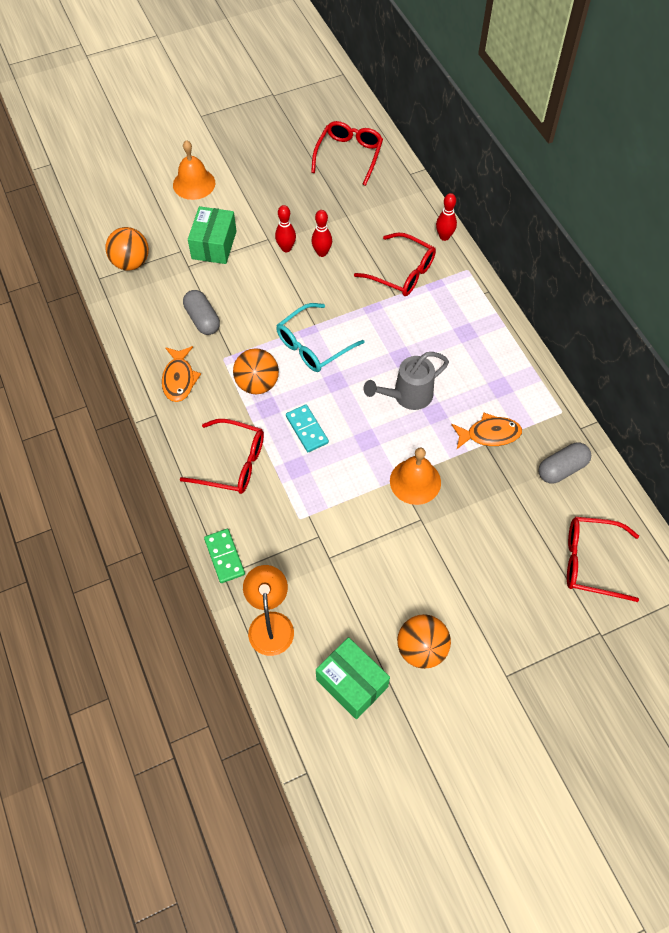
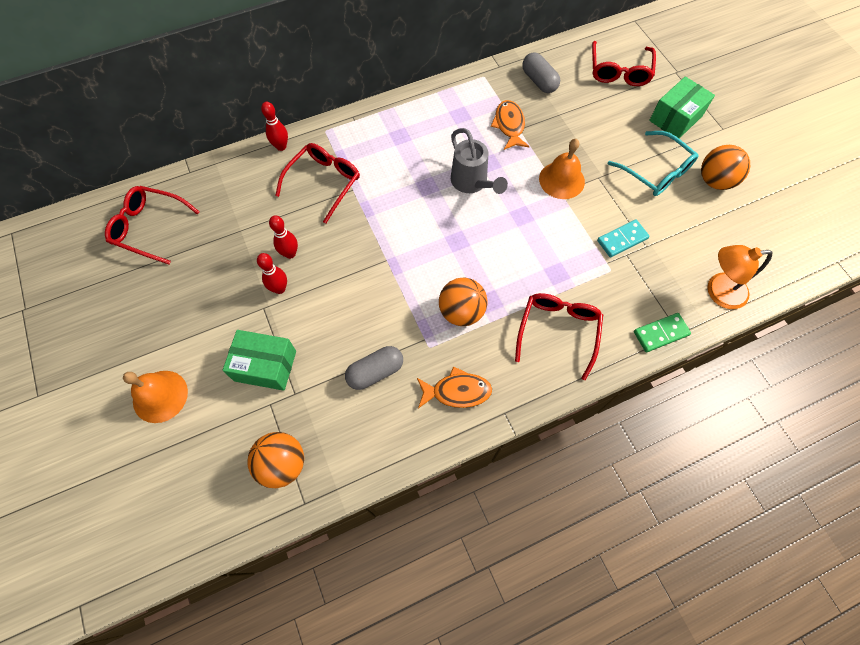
camera: 90 degrees left, 5 degrees up
(307, 429) = (514, 265): turquoise domino -> turquoise domino (622, 240)
(313, 346) = (413, 261): turquoise glasses -> turquoise glasses (656, 171)
(352, 683) = (756, 229): green box -> green box (675, 118)

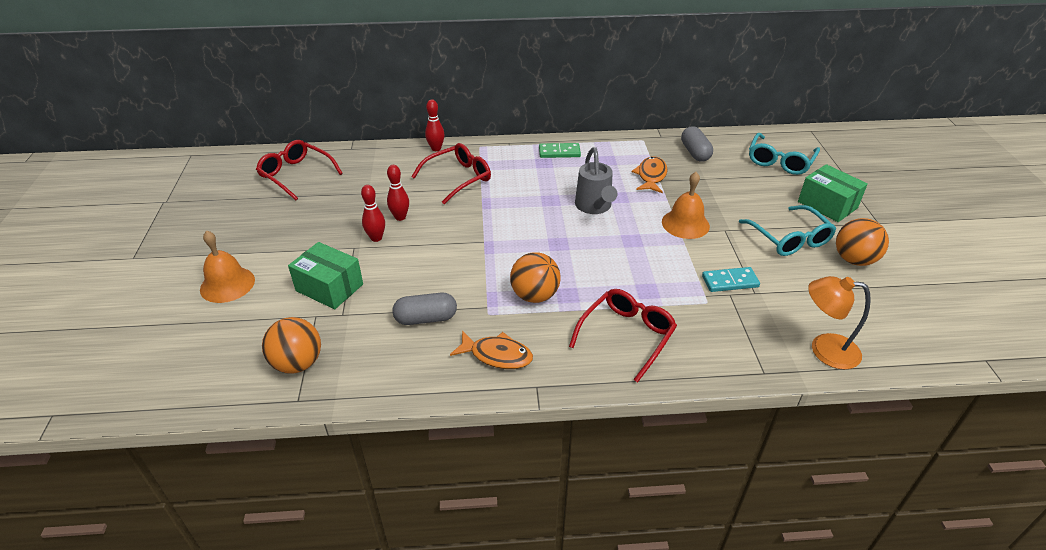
camera: 20 degrees right, 25 degrees down
(619, 71) = (780, 161): red glasses -> turquoise glasses
(661, 333) = (741, 367): green domino -> green domino (559, 152)
(675, 118) = (827, 205): green box -> green box turned 75 degrees clockwise

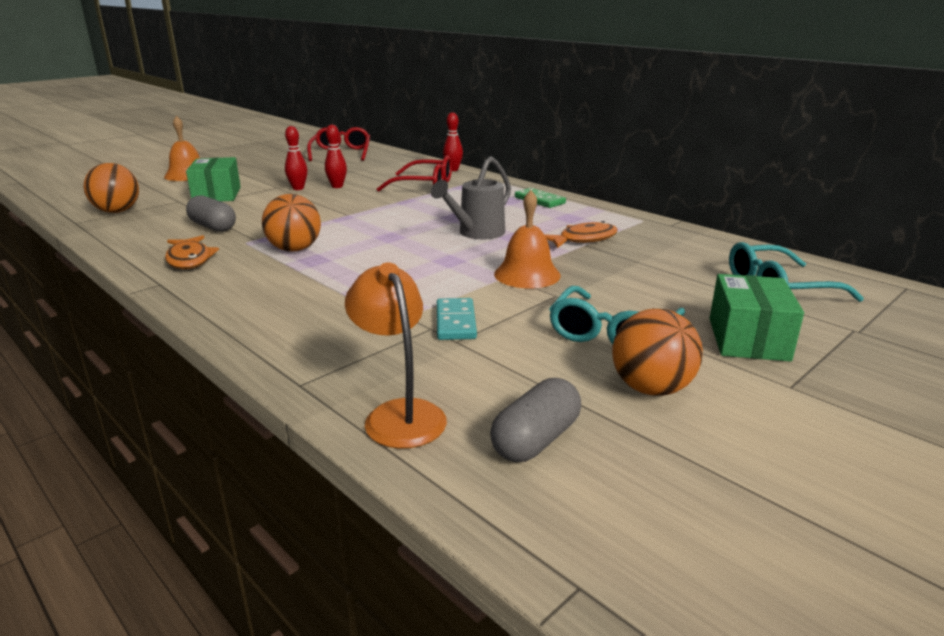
camera: 50 degrees right, 15 degrees down
(627, 335) = (281, 298): red glasses -> none
(695, 153) = (678, 245): grey capsule -> grey capsule (536, 440)
(730, 281) = (455, 322): turquoise domino -> turquoise domino turned 45 degrees clockwise

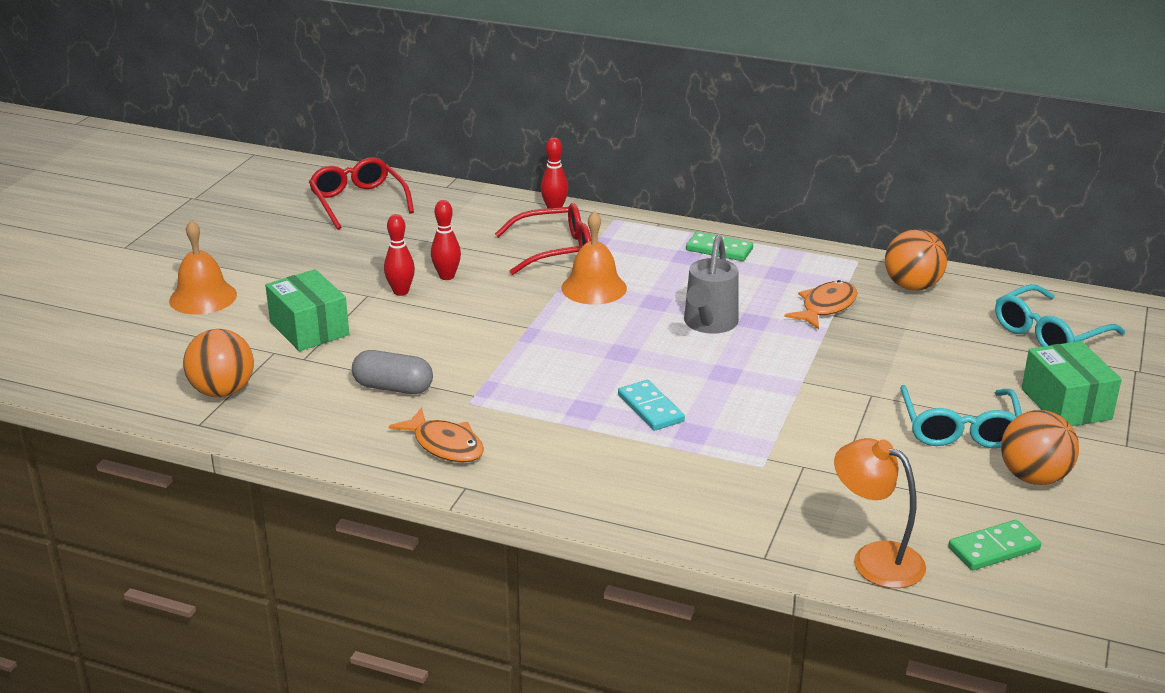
camera: 25 degrees left, 5 degrees up
(294, 249) = (542, 399): orange ball -> orange ball (912, 286)
(455, 322) = (817, 453): turquoise domino -> turquoise domino (650, 408)
(527, 274) = (820, 374): orange bell -> orange bell (594, 288)
(536, 440) = (993, 548): grey capsule -> green domino

